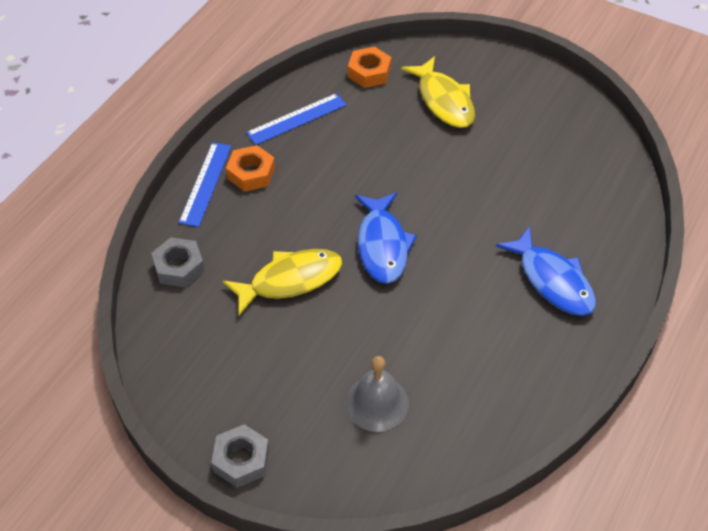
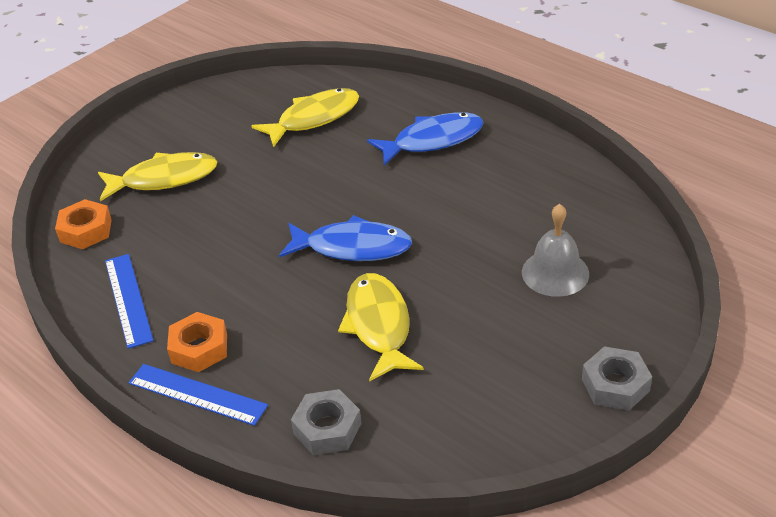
camera: 75 degrees left, 10 degrees down
(560, 182) = (314, 118): none -> yellow fish

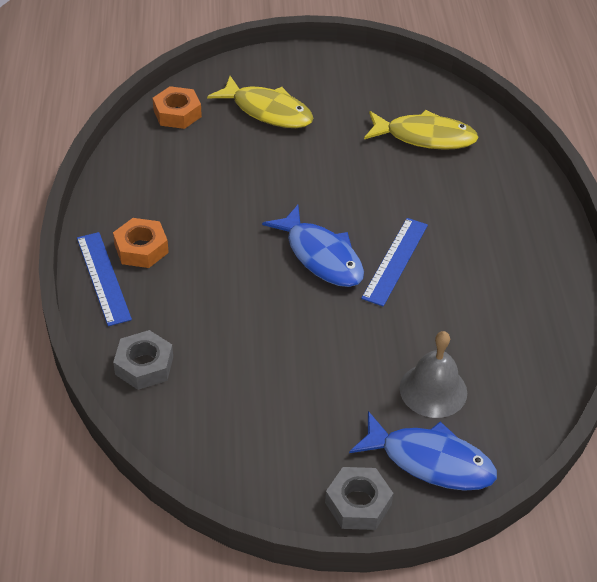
camera: 40 degrees right, 5 degrees up
(128, 299) = (143, 182): blue ruler -> blue ruler (395, 261)
(379, 325) = (264, 325): yellow fish -> none
(433, 140) = (487, 218): blue fish -> blue fish (430, 461)

